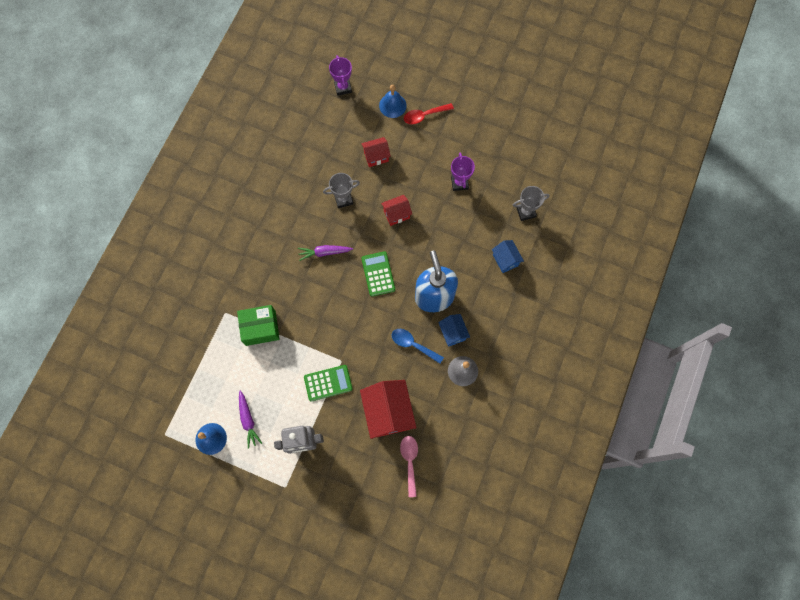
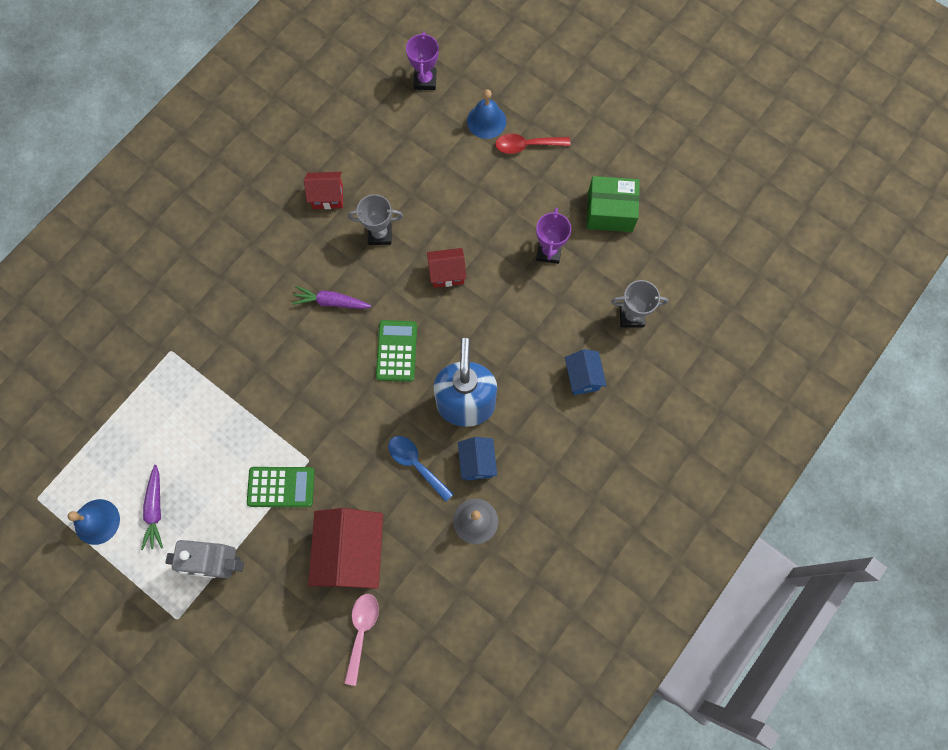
camera: 15 degrees right, 0 degrees up
(260, 328) = (212, 384): green box -> green box (610, 211)
(376, 156) = (442, 186): red house -> red house (328, 197)

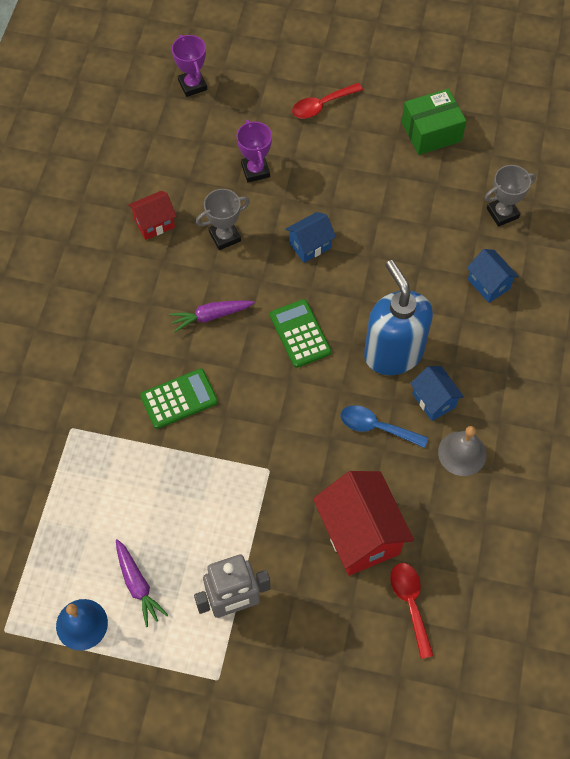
camera: 25 degrees left, 10 degrees down
(281, 487) = (255, 506): green calculator -> green calculator (179, 399)
(361, 631) = (410, 603): pink spoon -> red spoon
(447, 274) = (310, 245): red house -> blue house
(486, 121) = (271, 98): blue bell -> none
(548, 252) = (394, 188): purple trophy -> purple trophy (255, 170)

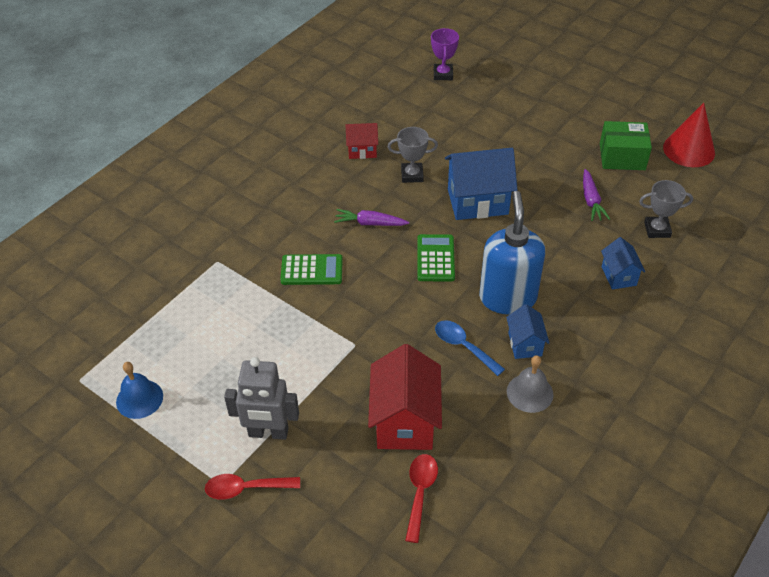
camera: 25 degrees right, 15 degrees down
(137, 585) = (200, 388): purple carrot -> purple carrot (591, 200)
(255, 170) = (461, 140): purple trophy -> none
(310, 245) = (477, 202): blue house -> blue house, size x1.84
(321, 105) = (538, 114): red spoon -> red spoon (246, 488)
(494, 99) = (689, 150): none -> red cone

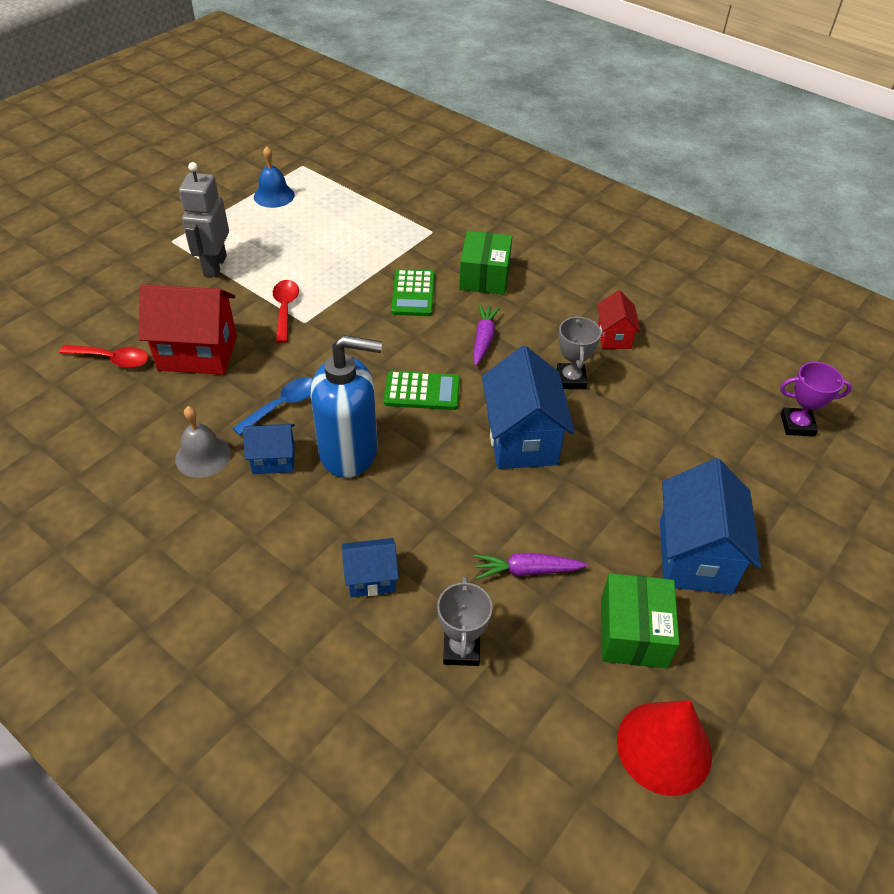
camera: 90 degrees right, 0 degrees up
(246, 488) = (161, 254): red spoon -> red spoon (285, 309)
(287, 224) = (484, 276): none -> green box
(560, 128) = (694, 556): none -> blue house

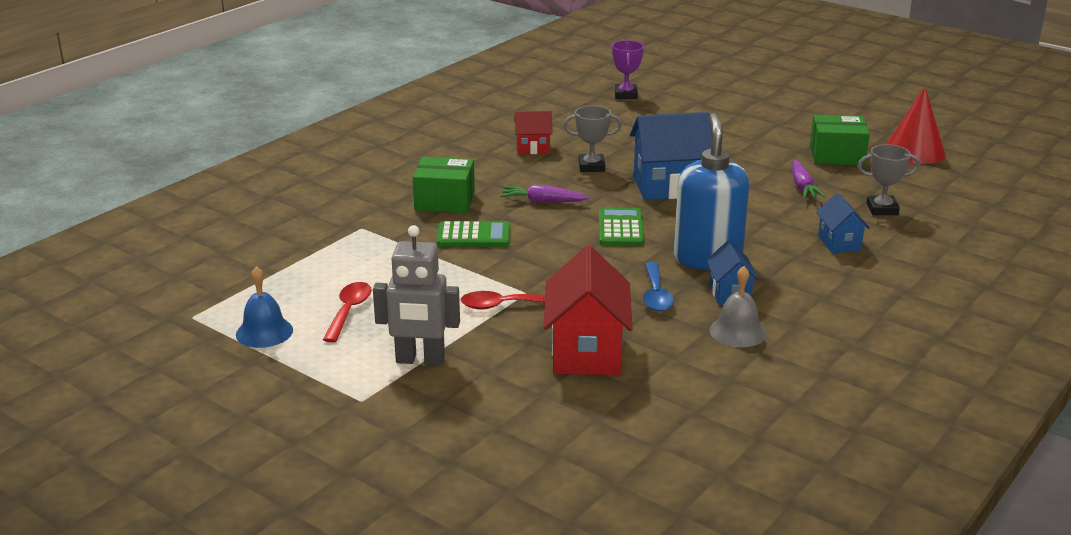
camera: 90 degrees left, 20 degrees down
(112, 359) = (606, 409): red spoon -> red spoon (349, 311)
(283, 405) = (656, 295): blue spoon -> blue spoon turned 135 degrees counterclockwise
(694, 556) = (763, 134): blue house -> none

